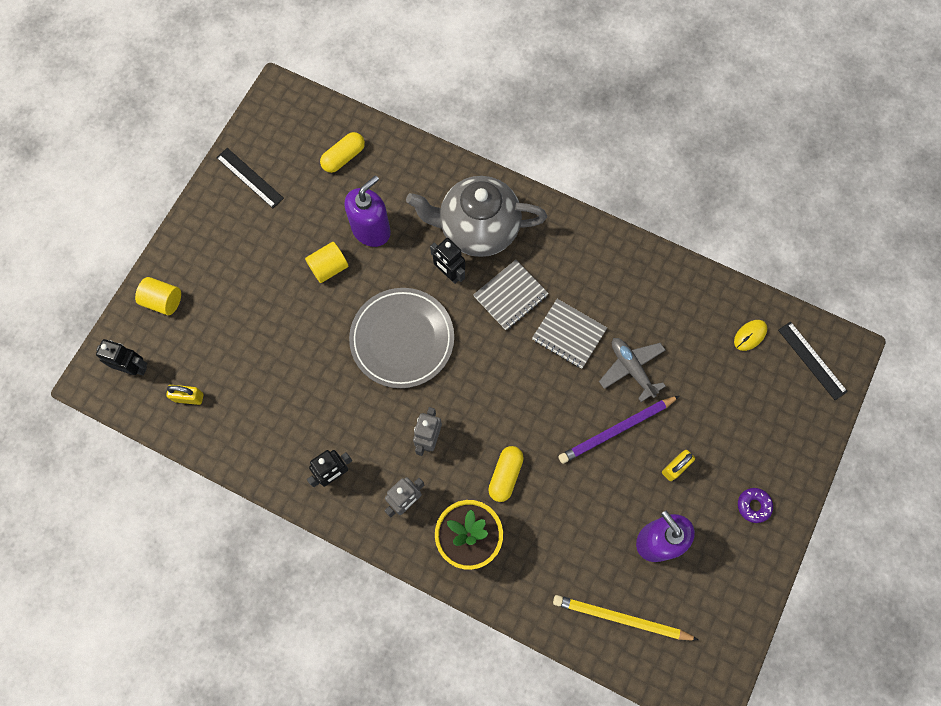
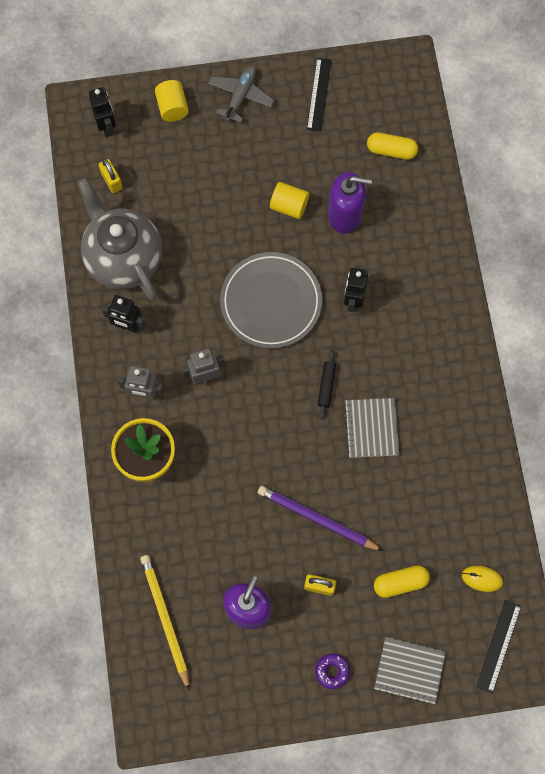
camera: 55 degrees right, 0 degrees up
(477, 229) = (409, 296): grey teapot -> grey teapot (123, 258)
(505, 475) = (217, 455): yellow capsule -> yellow capsule (400, 583)
(507, 345) = (326, 386): none -> black rolling pin
(511, 296) = (370, 360): grey notebook -> grey notebook (409, 671)
(631, 369) = (379, 498): grey plane -> grey plane (240, 96)

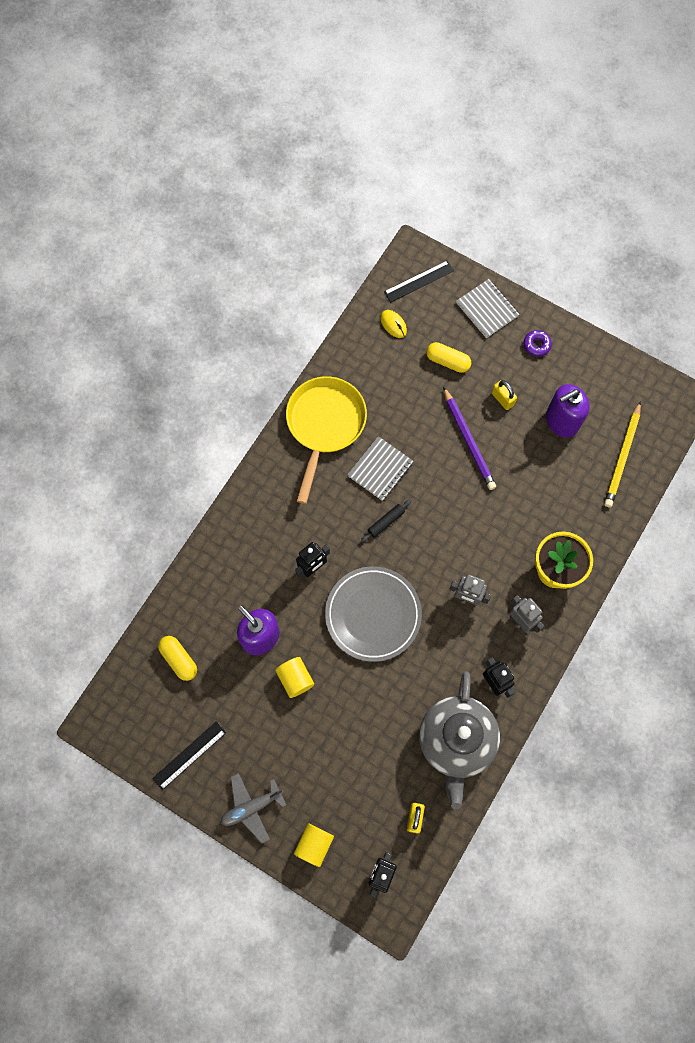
camera: 140 degrees left, 0 degrees up
(455, 429) = (324, 425): none -> yellow pan

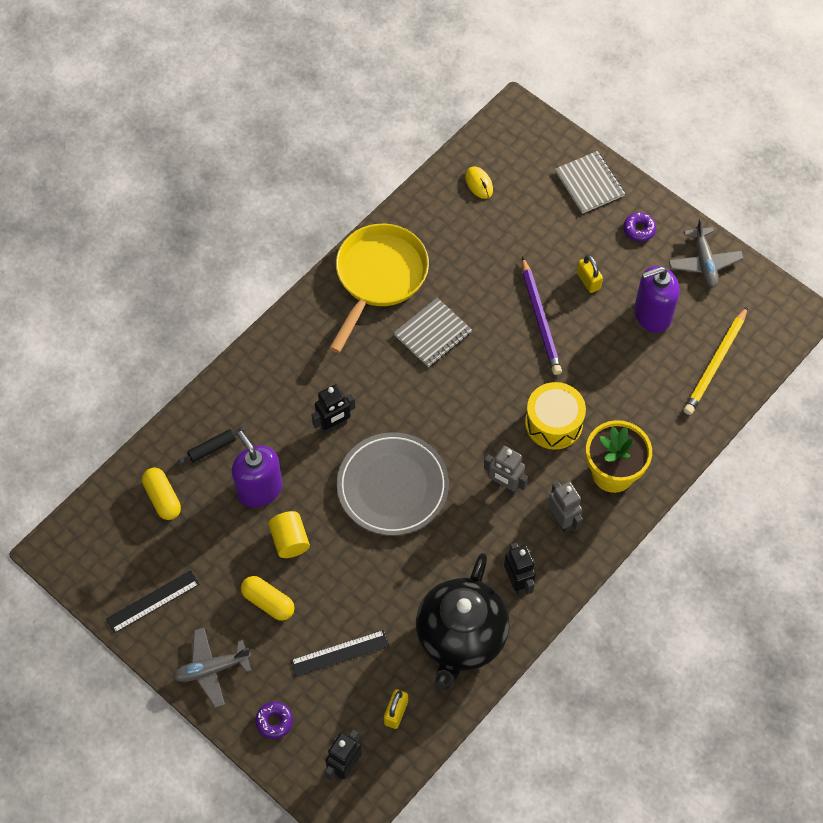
camera: 10 degrees right, 10 degrees down
(314, 844) = (274, 721): yellow cylinder -> purple donut
(386, 522) = (427, 390): black rolling pin -> black rolling pin (212, 448)
(419, 281) = (517, 142): black ruler -> black ruler (339, 653)
(447, 361) = (533, 231): yellow capsule -> yellow capsule (268, 602)
(456, 741) = (460, 638): grey teapot -> black teapot
(497, 534) = (553, 423): none -> yellow drum
(596, 366) = (704, 262): none -> grey plane

